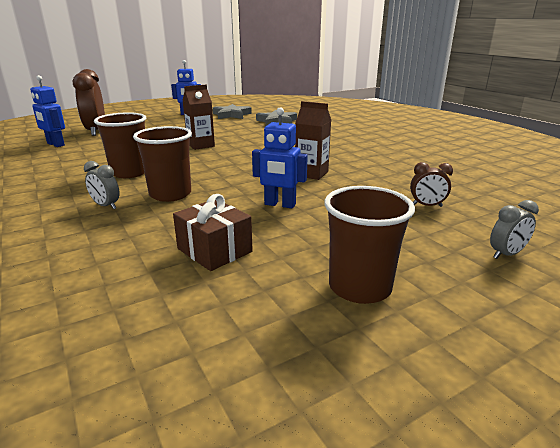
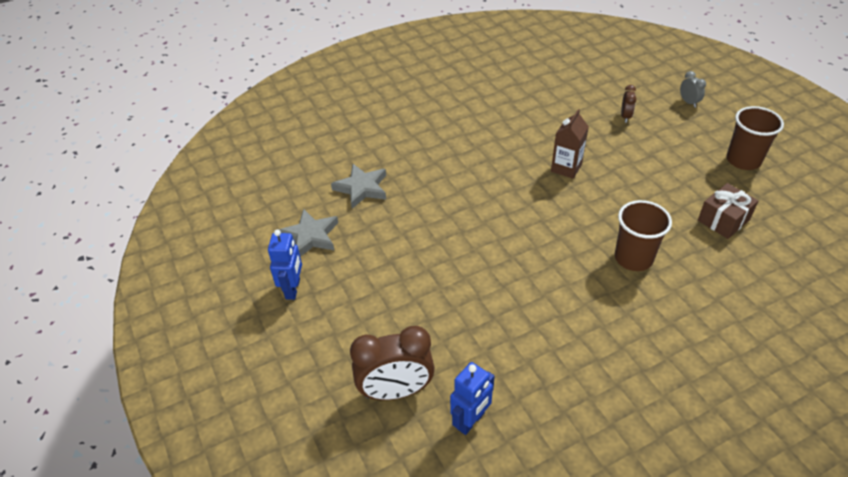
camera: 85 degrees left, 20 degrees up
(106, 206) = (669, 298): grey clock -> none
(130, 173) = (580, 302): brown cup -> none
(200, 145) = (475, 254): brown carton -> none
(280, 204) = (640, 189): blue robot -> none

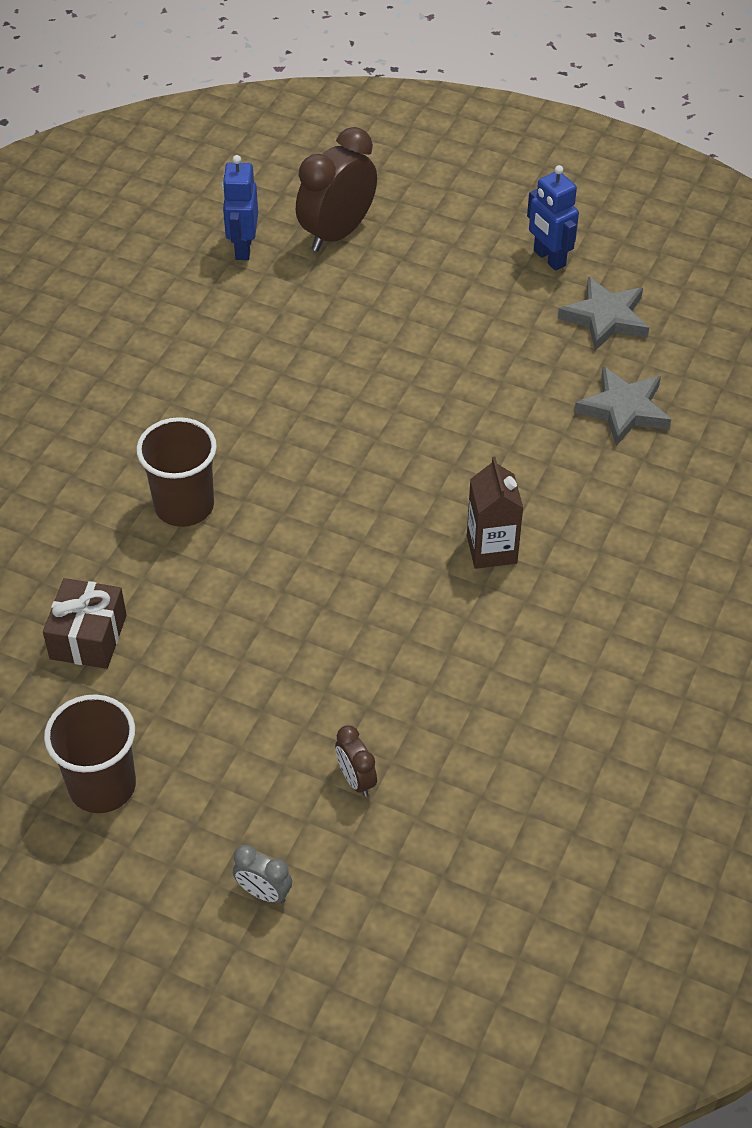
camera: 140 degrees right, 5 degrees up
(566, 168) = (375, 604): brown carton -> brown carton (491, 549)

